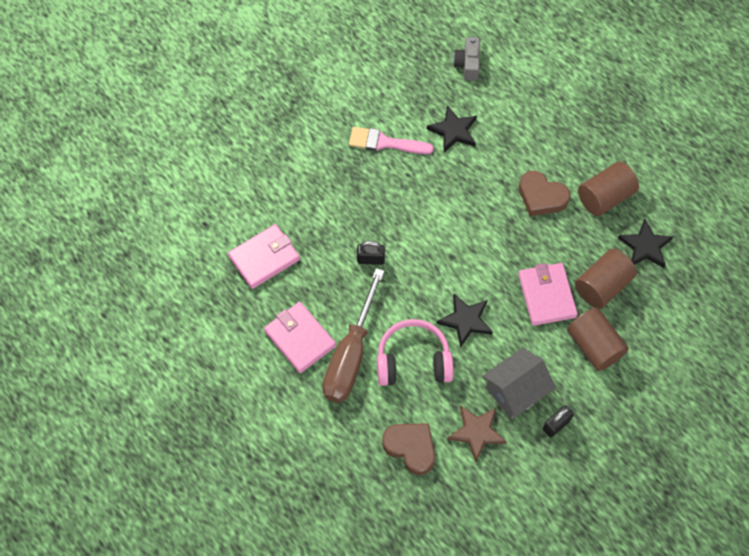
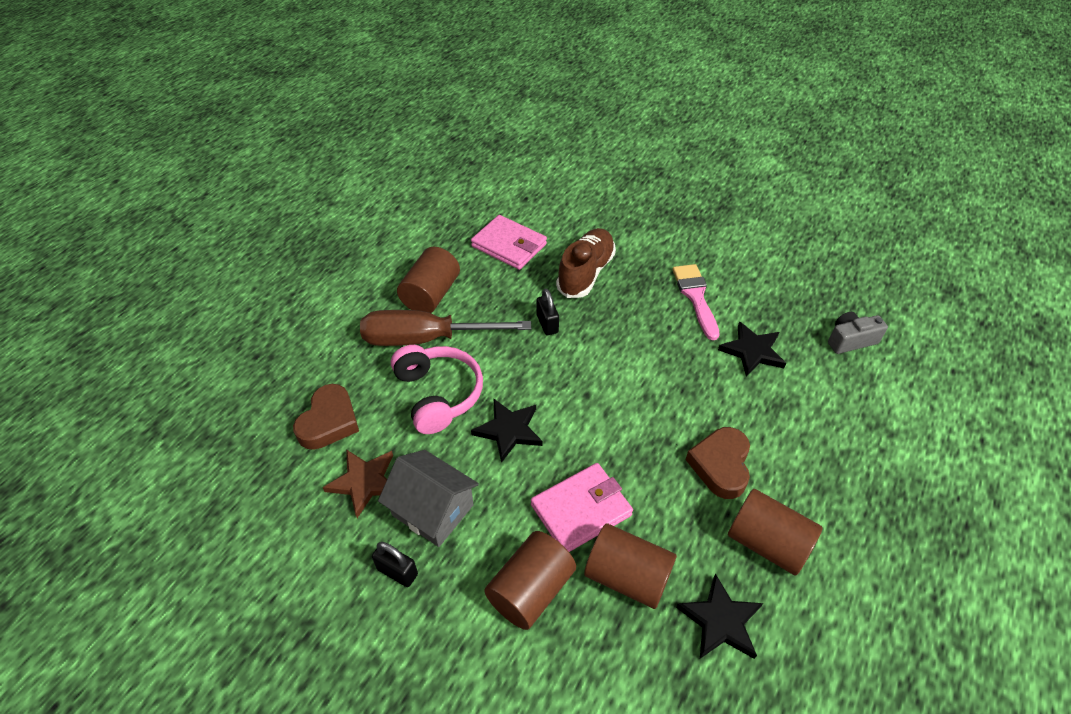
camera: 70 degrees right, 15 degrees down
(300, 338) = (431, 295): pink wallet -> brown cylinder
(325, 210) = (586, 273): none -> brown shoe

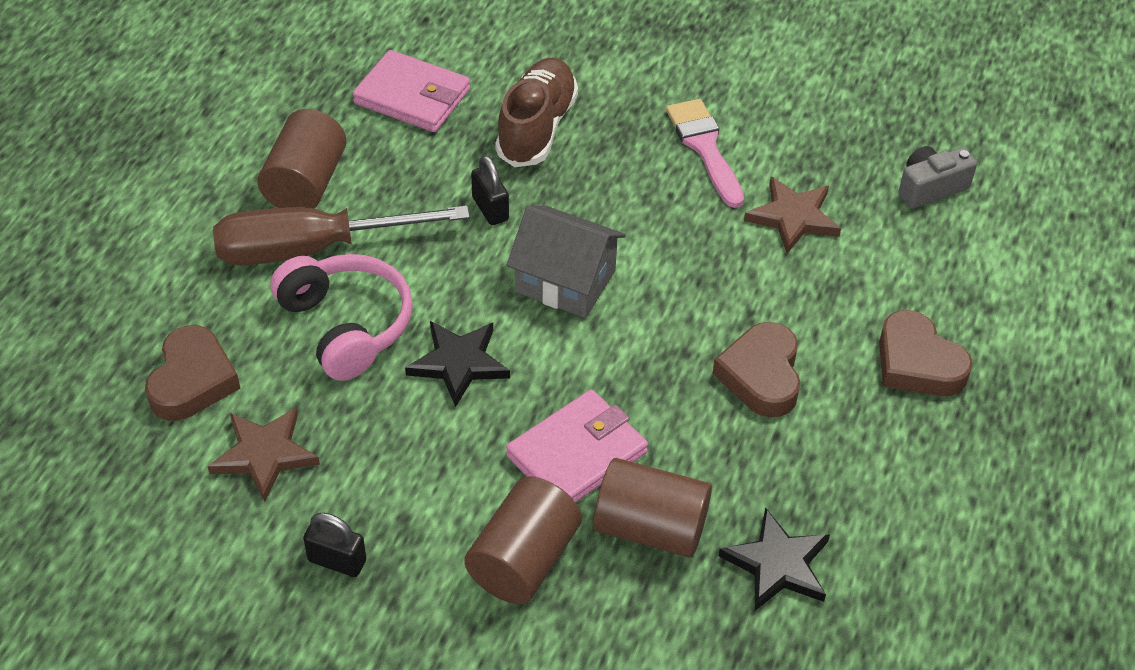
camera: 10 degrees left, 0 degrees up
(433, 510) = (370, 479): grey house -> grey house (565, 281)
(752, 351) = (793, 217): black star -> brown star
(767, 543) = (831, 465): brown cylinder -> none
(836, 469) = (917, 363): none -> brown heart

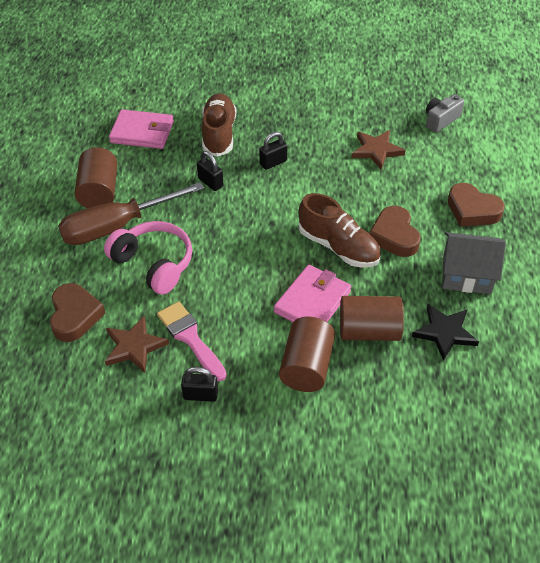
camera: 15 degrees left, 0 degrees up
(459, 363) = (226, 269): black star -> none
(565, 281) = (268, 211): grey house -> grey house (466, 275)
(607, 198) = (273, 162): none -> black padlock
(658, 372) = (338, 247): none -> brown shoe
(705, 148) = (315, 125): pink brush -> pink brush (190, 338)

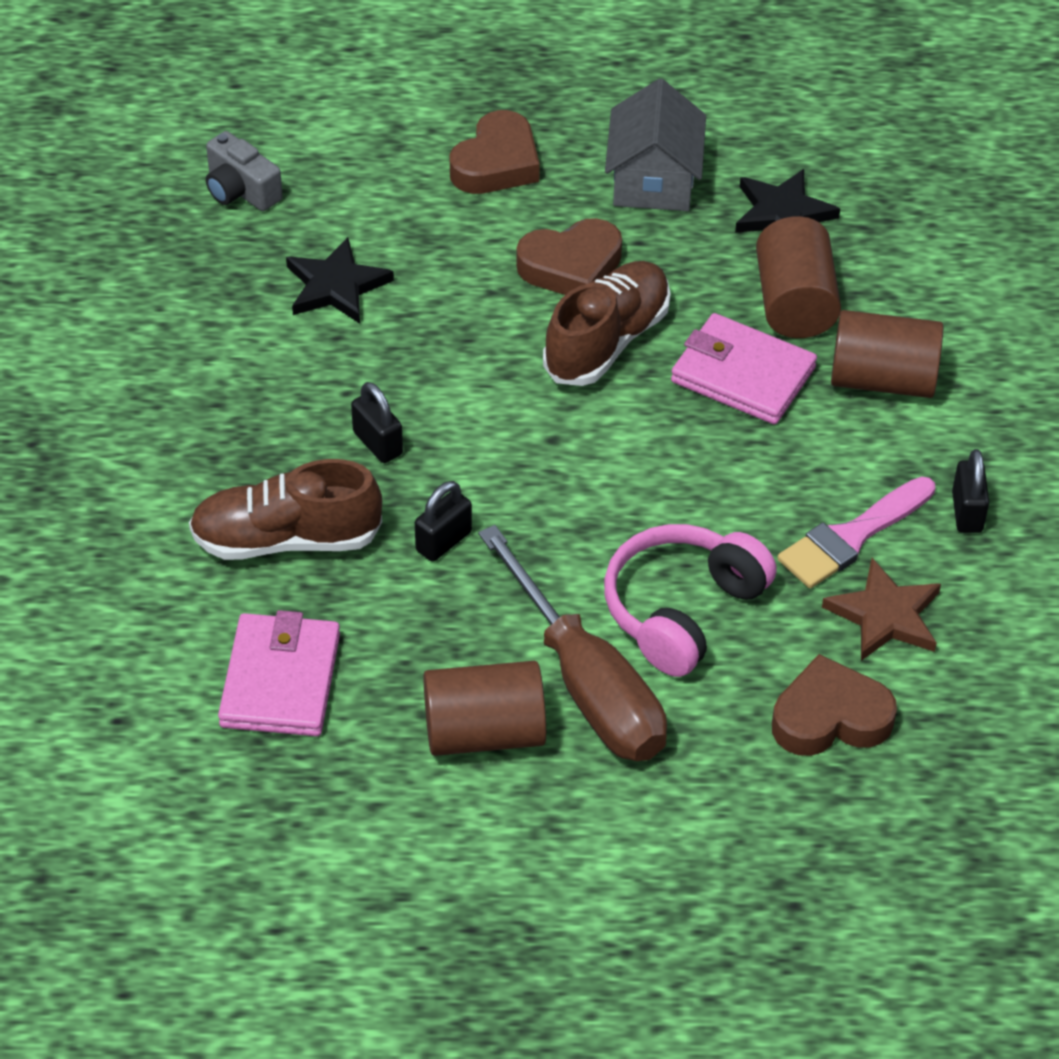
camera: 95 degrees left, 0 degrees up
(376, 151) = (336, 286): brown star -> black star

